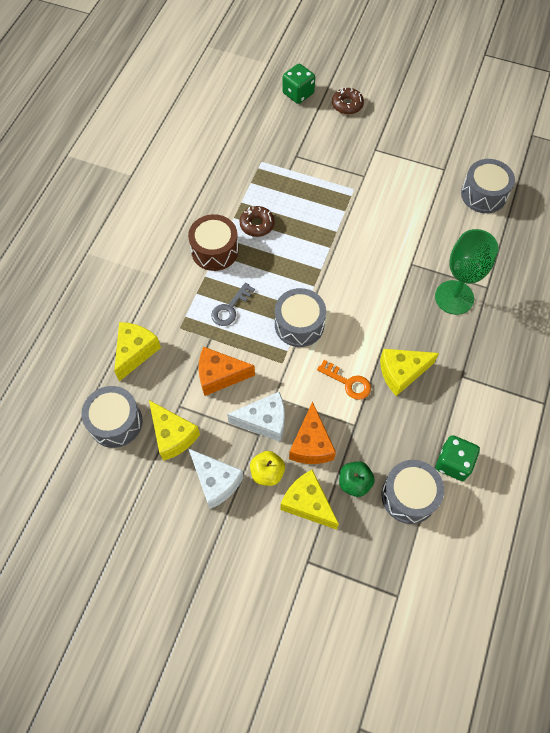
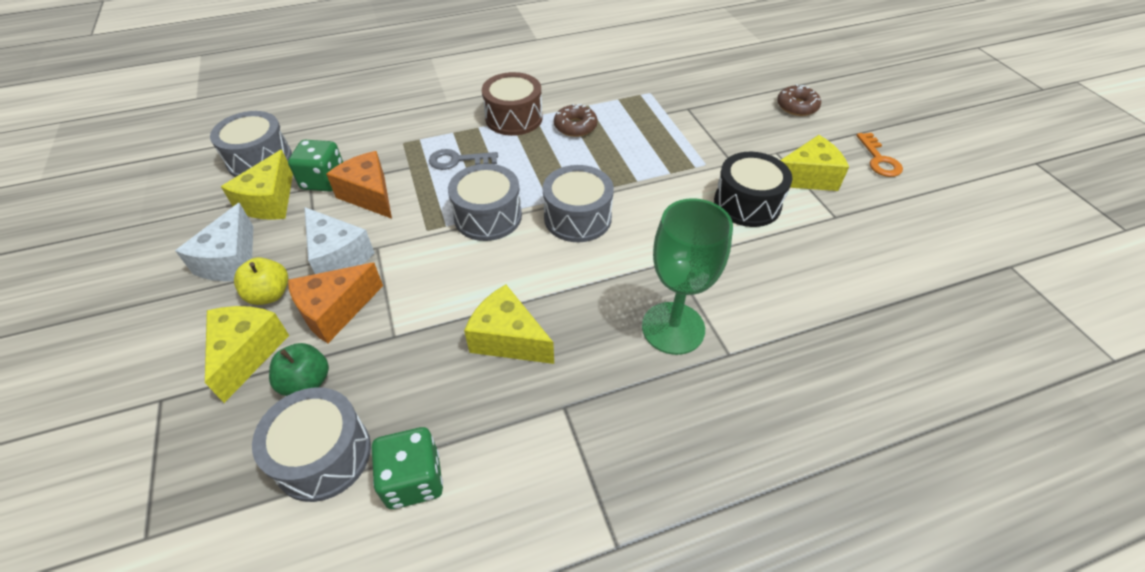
camera: 50 degrees right, 15 degrees down
(135, 352) = (350, 132): yellow cheese -> yellow cheese (807, 177)
(298, 93) = (758, 73): green dice -> green dice (324, 181)
(348, 382) = (449, 296): orange key -> orange key (879, 159)
(401, 197) = (747, 203): none -> black drum
(483, 194) = (855, 270): grey drum -> grey drum (577, 218)

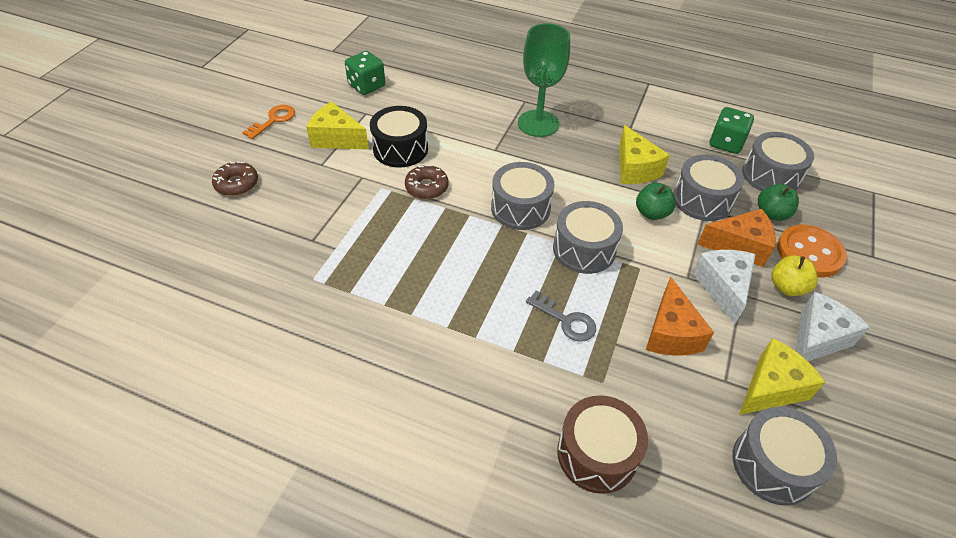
camera: 140 degrees left, 0 degrees up
(247, 353) = (809, 253): yellow cheese -> orange button
(324, 181) = (708, 381): green dice -> green dice (366, 86)
(403, 347) = (702, 200): none -> grey drum
(450, 292) = (651, 213): none -> green apple
(514, 118) = (469, 337): brown drum -> brown drum (597, 454)
(575, 126) = (427, 287): brown donut -> brown donut (426, 187)

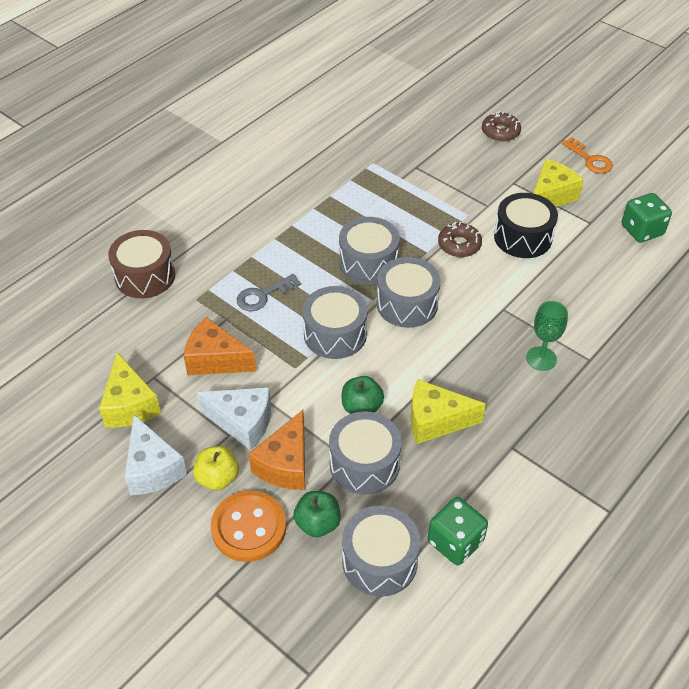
camera: 110 degrees right, 0 degrees up
(538, 123) = (541, 358): green goblet -> green goblet, size x0.59
(773, 465) = (74, 372): grey drum -> grey drum (368, 262)

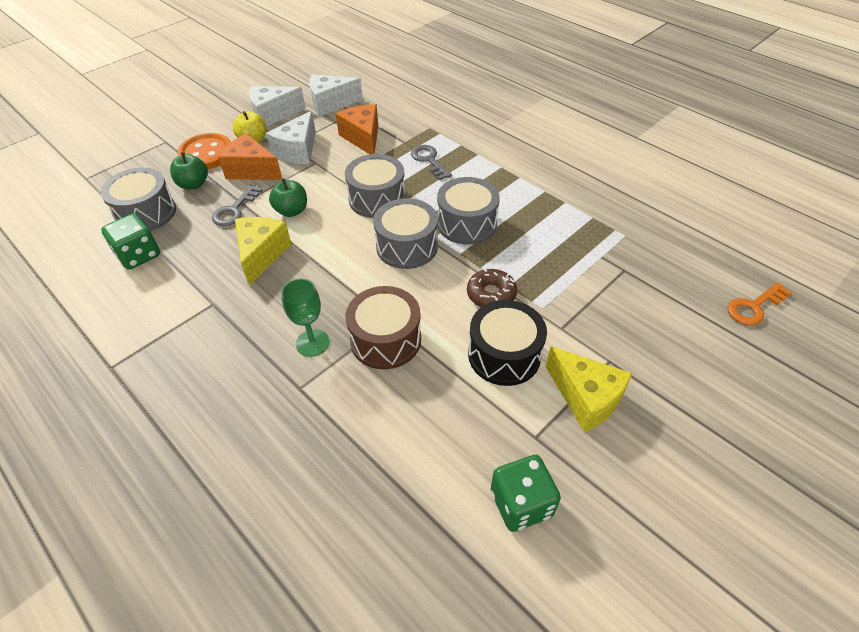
camera: 95 degrees right, 0 degrees up
(129, 405) = (330, 103): yellow cheese -> white cheese
(145, 276) = (457, 104): brown drum -> brown drum (386, 340)
(215, 360) = (363, 138): orange cheese -> orange cheese turned 45 degrees counterclockwise
(364, 464) = (235, 210): grey drum -> grey key
(500, 132) = (718, 361): brown donut -> none
(590, 159) = (680, 466): orange key -> orange key (754, 307)

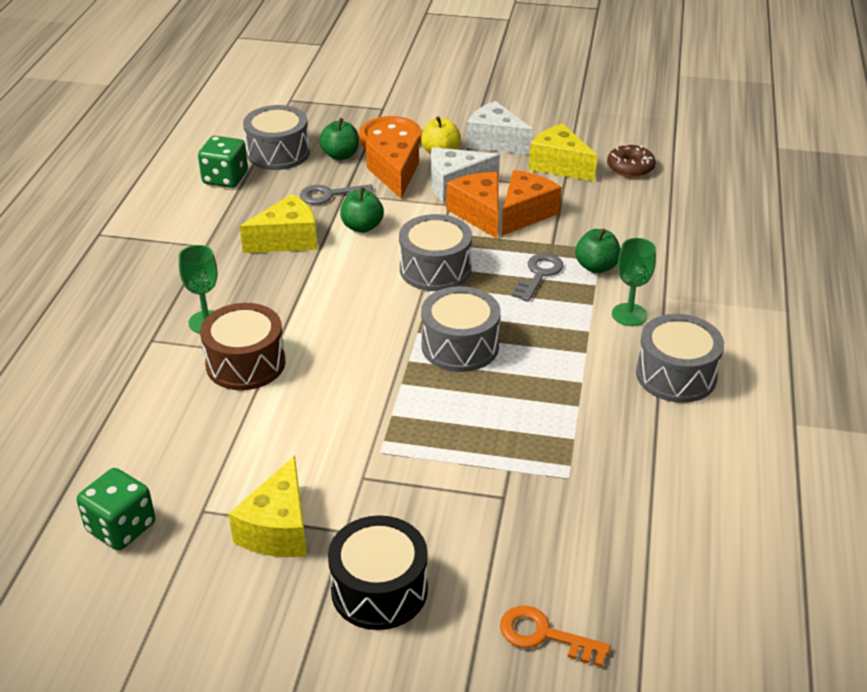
camera: 55 degrees right, 10 degrees down
(330, 103) = (559, 165): white cheese -> yellow cheese
(340, 155) = (479, 214): none -> orange cheese
(407, 246) = (383, 320): grey drum -> grey drum (676, 375)
(445, 136) = (596, 267): none -> green apple
(491, 294) = (367, 407): brown donut -> brown donut (630, 167)
(500, 146) = (629, 315): none -> green goblet
(504, 355) = (289, 449): black drum -> black drum (379, 590)

